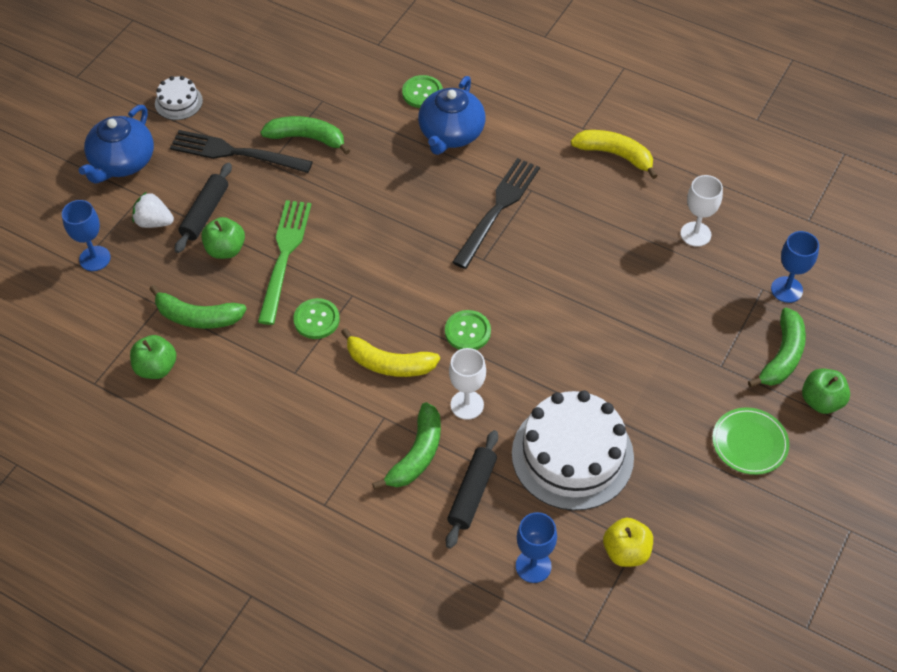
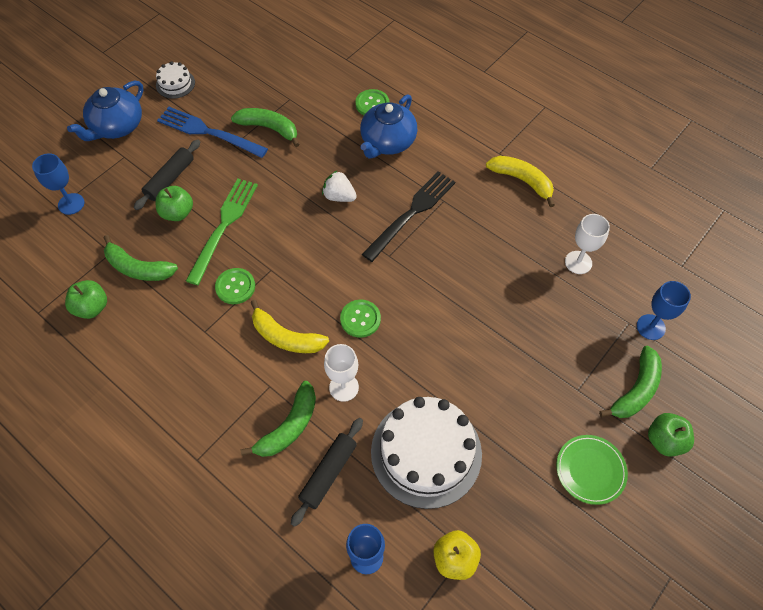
camera: 10 degrees right, 5 degrees up
(154, 222) = (127, 180): white strawberry -> white strawberry (339, 196)
(234, 153) = (207, 132): black fork -> blue fork

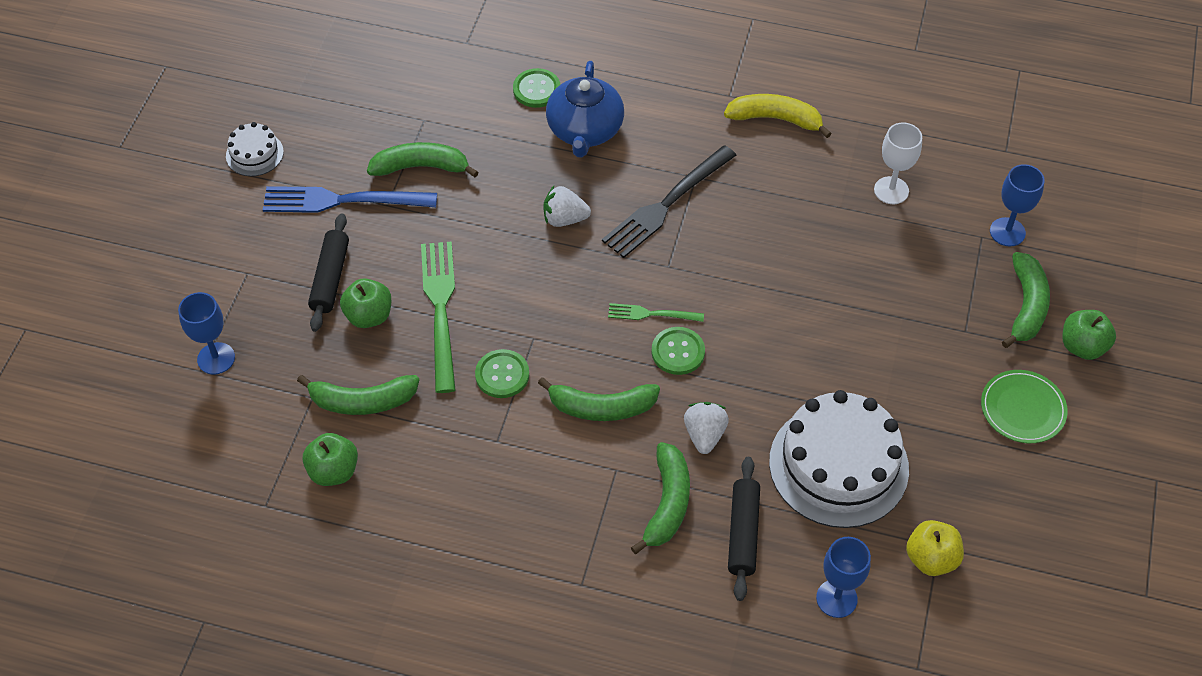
camera: 25 degrees left, 5 degrees down
(117, 126) = (211, 238): blue teapot -> none
(286, 337) = (601, 407): yellow banana -> green banana
(344, 387) = (704, 435): white goblet -> white strawberry
(357, 284) = (651, 314): none -> green fork
(412, 212) = (666, 205): black fork -> black fork turned 150 degrees counterclockwise

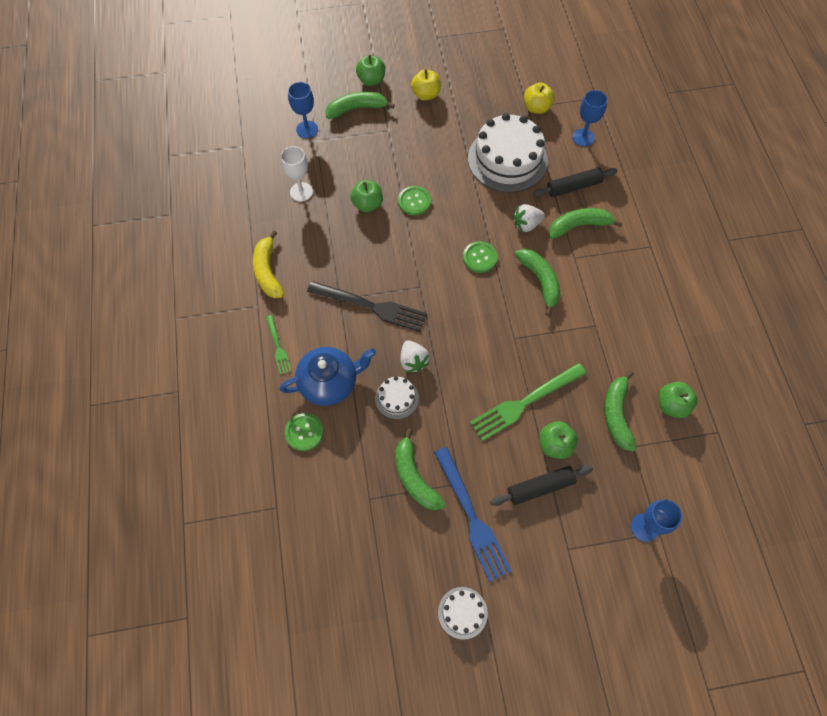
camera: 115 degrees left, 10 degrees up
(362, 401) = (617, 414): green banana -> green banana turned 150 degrees counterclockwise
(502, 375) = (550, 343): green button -> green button (414, 201)
(526, 185) = (397, 398): none -> white cake
(651, 314) = (461, 282): green fork -> green fork (278, 347)
(834, 257) = (367, 204): none -> green apple
(1022, 409) = (426, 95): green plate -> yellow apple

